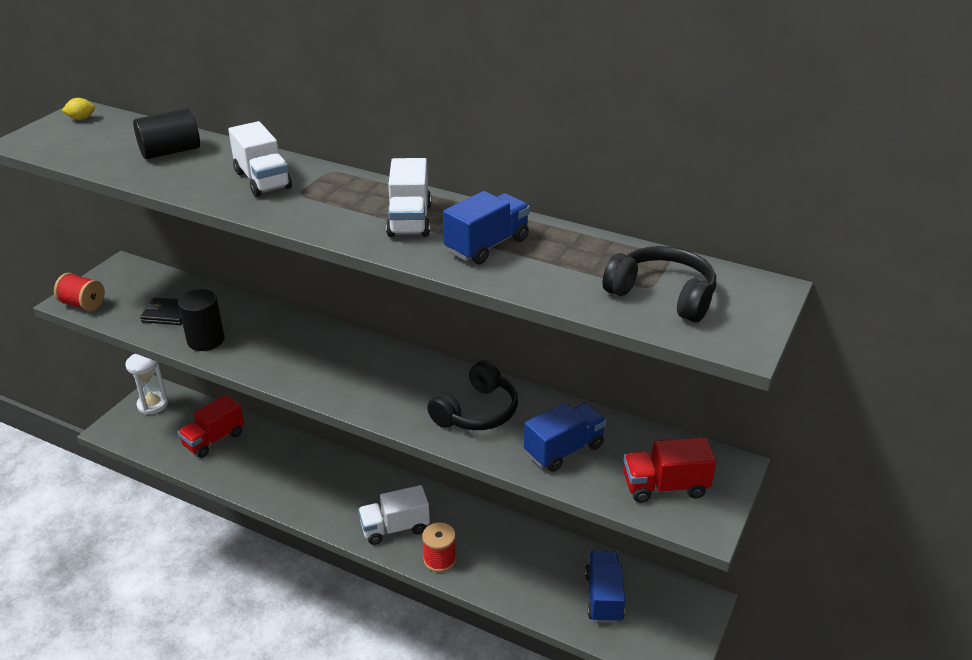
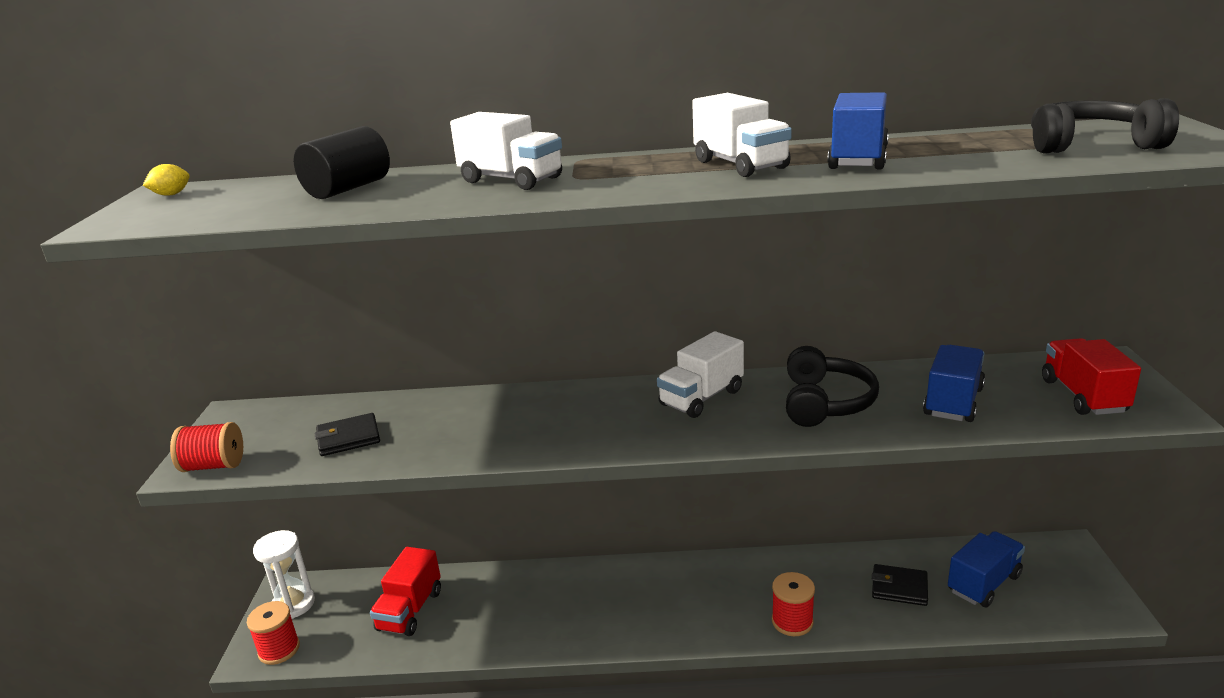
camera: 25 degrees left, 10 degrees down
(125, 432) = (279, 649): none -> red spool
(206, 340) = (430, 446): black cylinder -> none
(395, 528) = (713, 611): white truck -> white truck (701, 398)
(538, 571) = (899, 588): none -> black wallet
(603, 597) = (983, 583): blue truck -> blue truck turned 75 degrees clockwise
(665, 486) = (1083, 396): red truck -> red truck turned 120 degrees clockwise

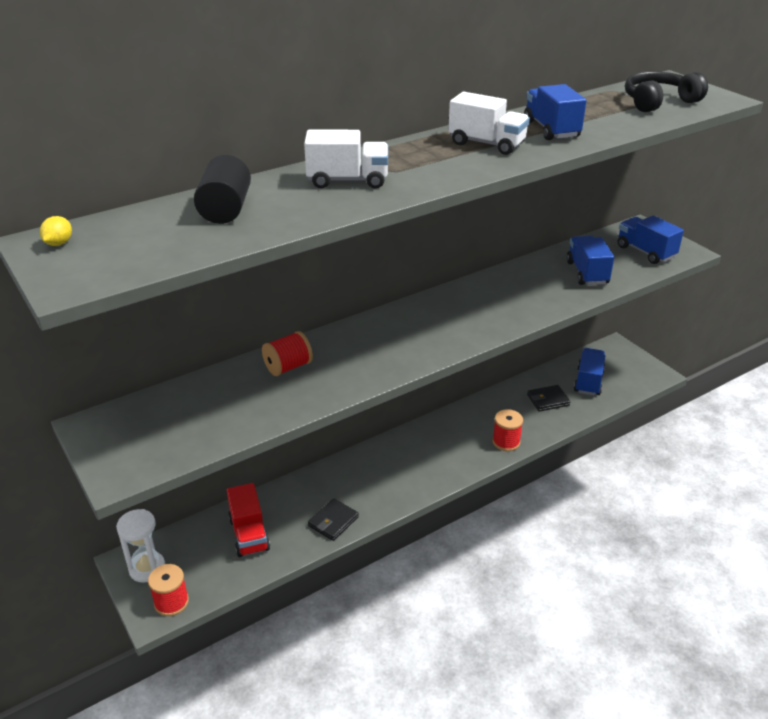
camera: 35 degrees left, 10 degrees up
(214, 466) = (137, 467): red spool -> red spool (288, 367)
(348, 438) = (224, 411): black wallet -> black wallet (333, 521)
(701, 398) = (443, 309): white truck -> none
(825, 402) = (520, 292): black headphones -> none
(1083, 396) = (645, 252): red truck -> blue truck

